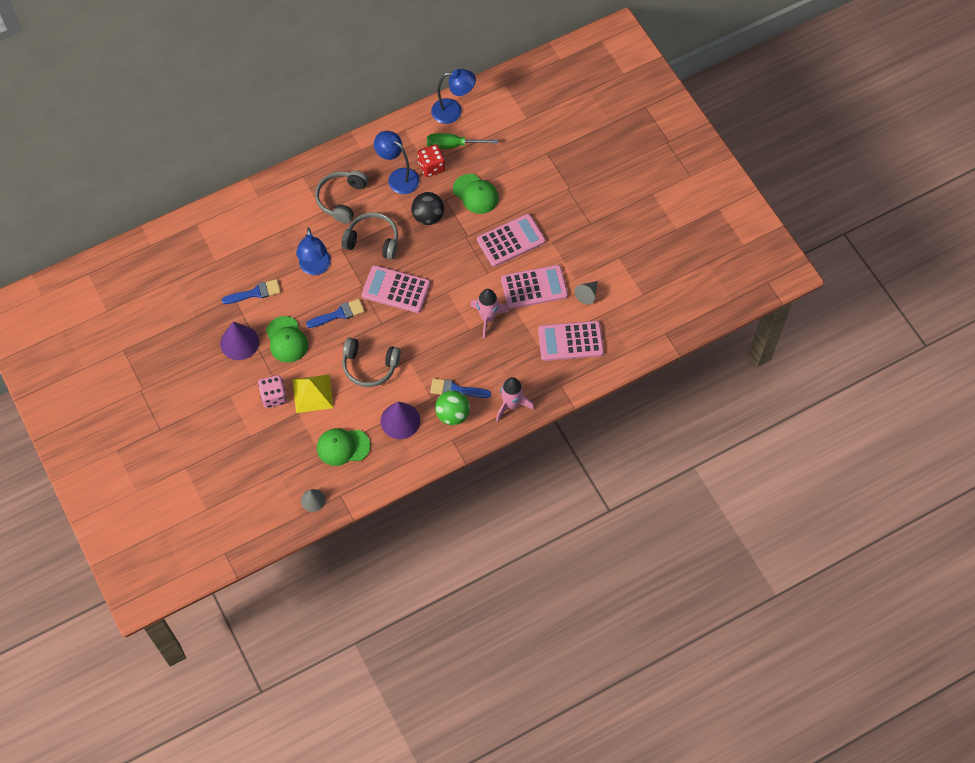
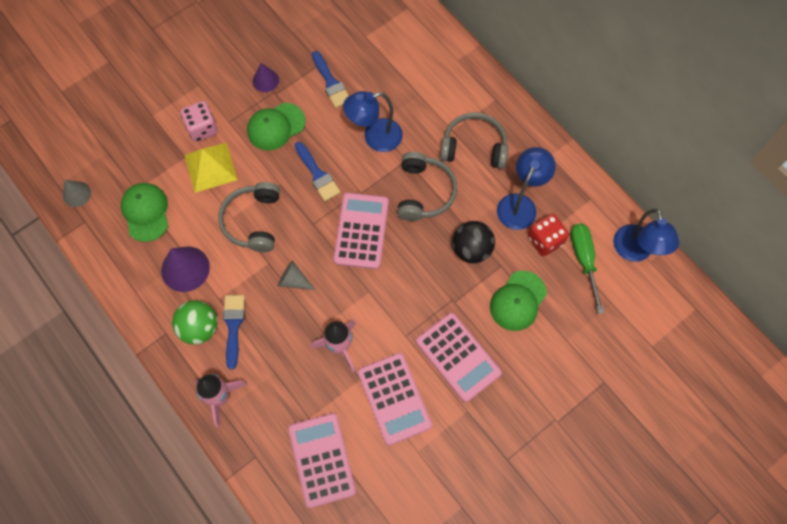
camera: 80 degrees right, 5 degrees up
(239, 342) = (265, 80): purple cone -> purple cone, size x0.60
(587, 294) = (396, 471): grey cone -> grey cone (294, 280)

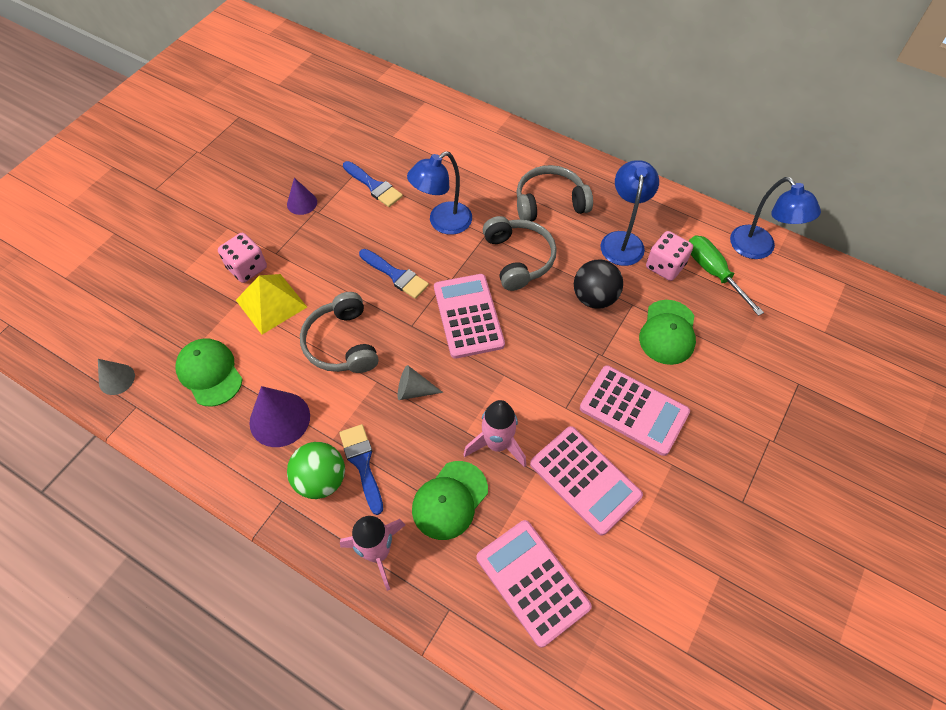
camera: 20 degrees left, 10 degrees down
(275, 126) = (330, 243): green cap -> green cap (450, 500)
(545, 240) = (665, 266): red dice -> pink dice

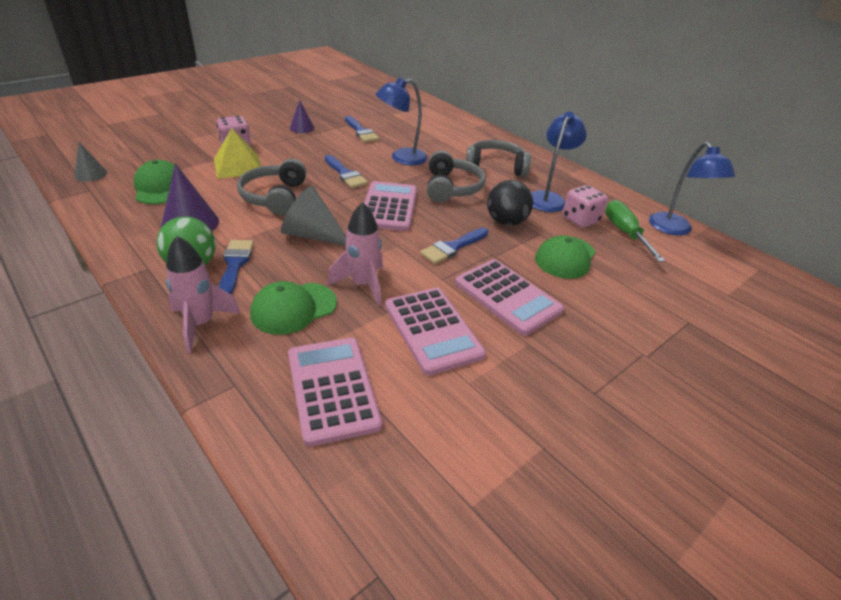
camera: 15 degrees right, 20 degrees down
(414, 390) = (313, 235): grey cone -> grey cone, size x1.67
(557, 358) = (452, 247): none -> blue brush

